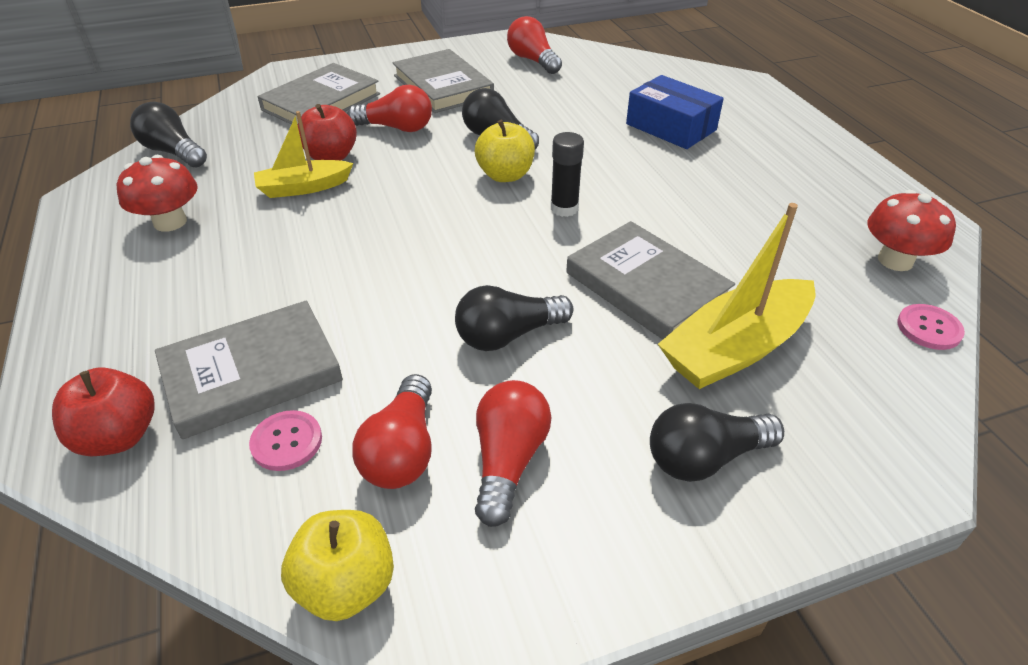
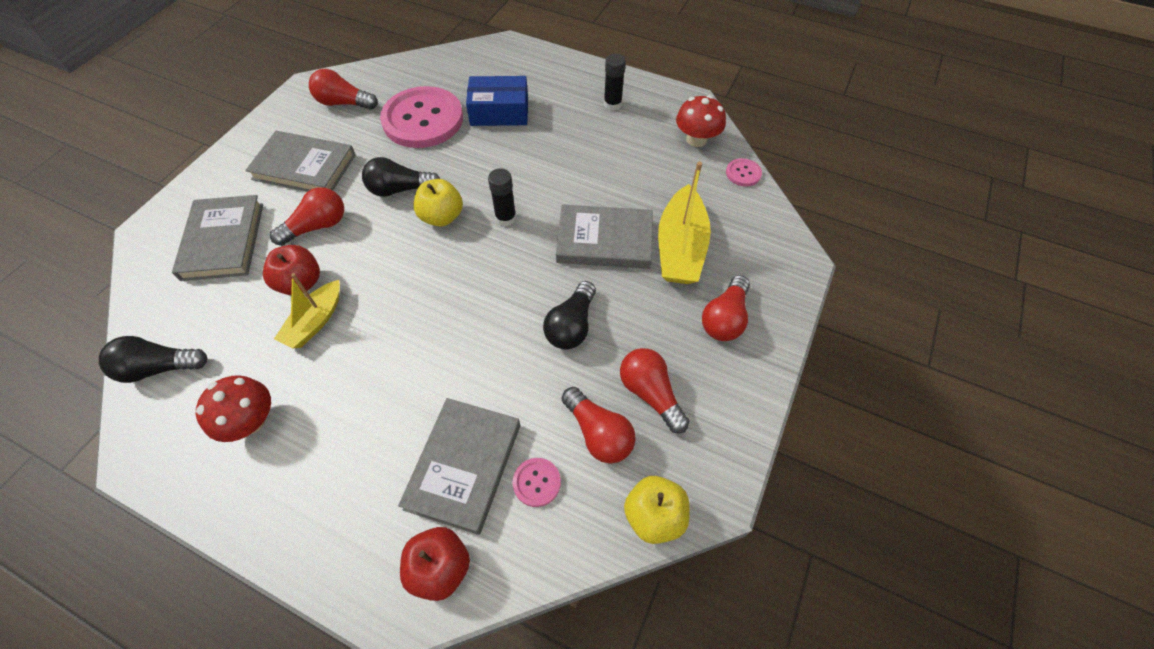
camera: 45 degrees left, 15 degrees up
(586, 100) = (423, 119): none -> pink button
(705, 458) = (724, 318): black light bulb -> red light bulb
(815, 177) = (612, 104): none -> black glue stick

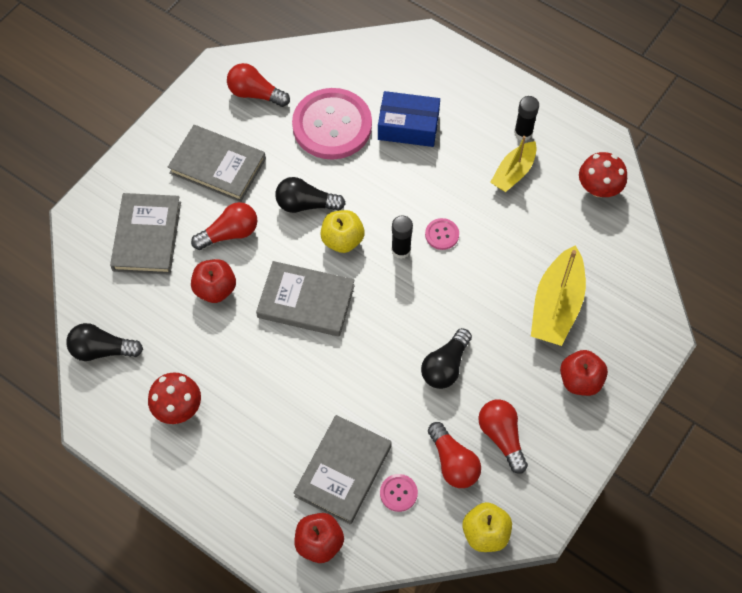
camera: 10 degrees right, 5 degrees up
(315, 321) = (228, 328): yellow boat -> yellow boat (513, 172)
(604, 240) = (488, 287): grey book -> grey book (306, 301)
(724, 318) = (580, 380): red light bulb -> red apple
(743, 173) = (635, 234): pink button -> pink button (442, 234)

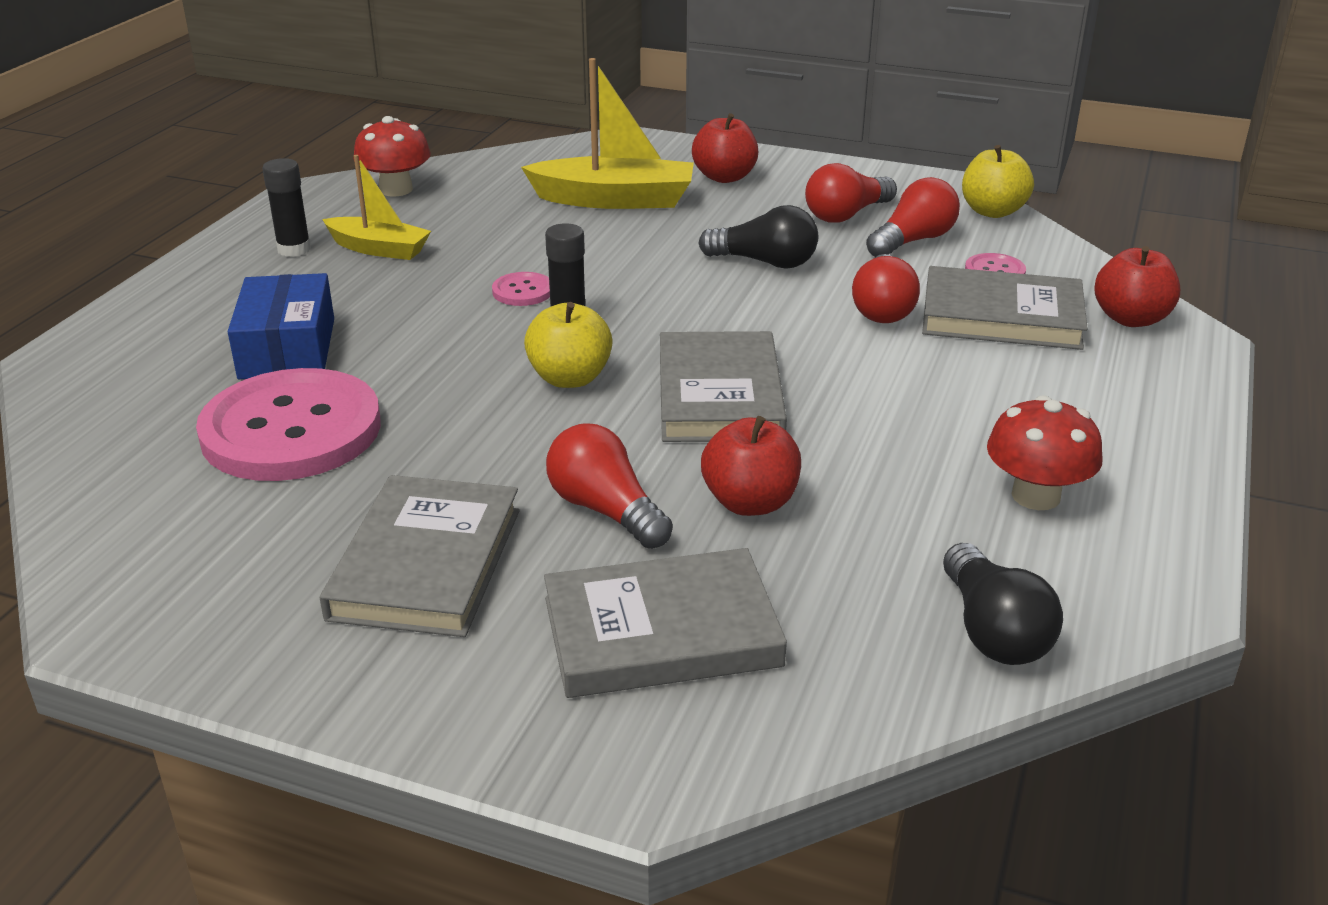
camera: 105 degrees left, 30 degrees down
(255, 94) = (200, 547): red light bulb -> red light bulb (882, 308)
(306, 204) = (500, 429): black light bulb -> none

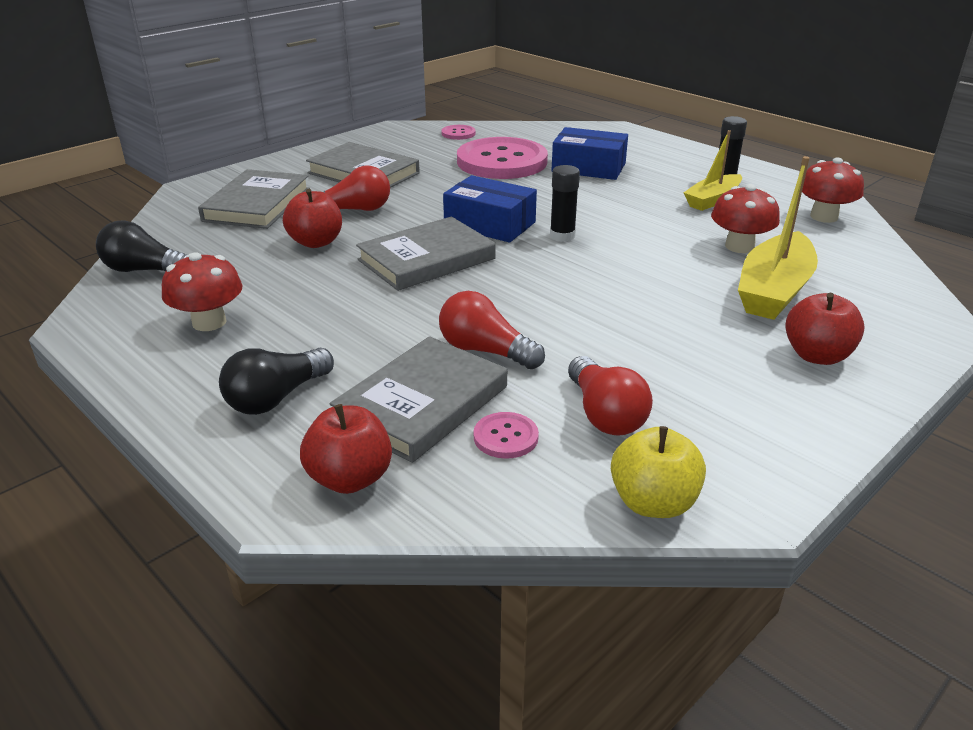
camera: 115 degrees right, 0 degrees up
(517, 222) = (739, 246): none -> red mushroom
(522, 291) = (617, 230): pink button -> pink button (458, 133)
(570, 378) = (490, 224): yellow apple -> blue box
(719, 395) = (426, 259): grey book -> grey book turned 60 degrees counterclockwise
(765, 262) = (606, 324): black light bulb -> black light bulb (276, 398)
(846, 215) = (689, 396): red light bulb -> none

